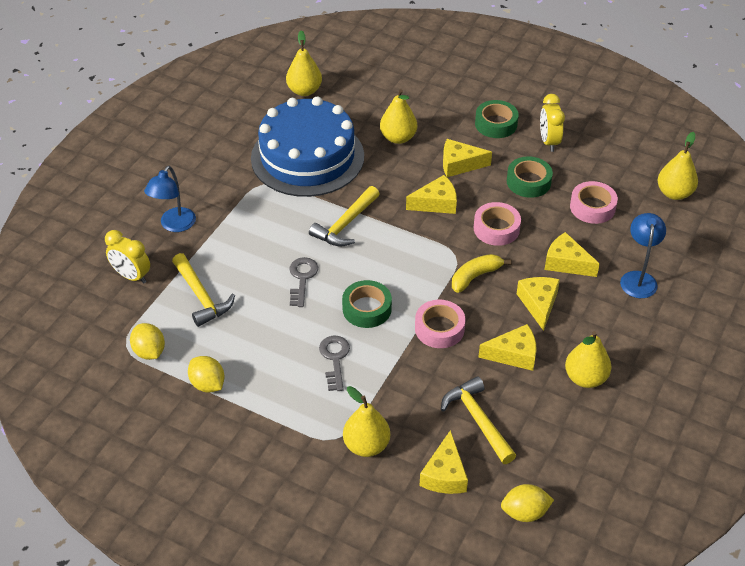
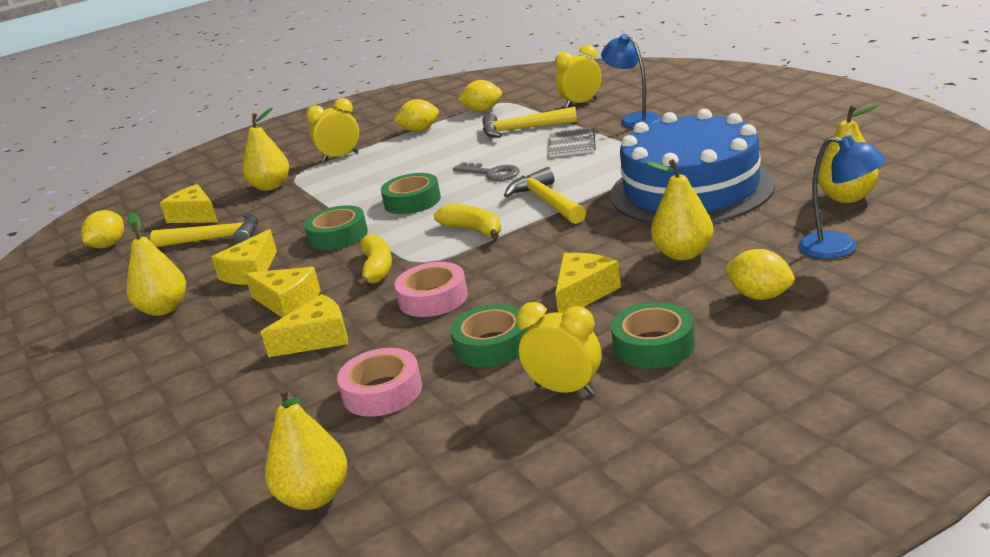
camera: 125 degrees right, 20 degrees down
(234, 248) = (571, 144): none -> grey notebook
(285, 422) = (340, 157): none -> yellow clock
(335, 359) = (374, 181): grey key -> none
(402, 247) = (473, 230): none -> yellow banana
(432, 100) = (760, 296): none -> yellow lemon
(436, 203) = (523, 263): yellow cheese -> none
(439, 328) = (338, 236): pink tape -> green tape
(638, 278) = (221, 392): blue lamp -> blue lamp (839, 248)

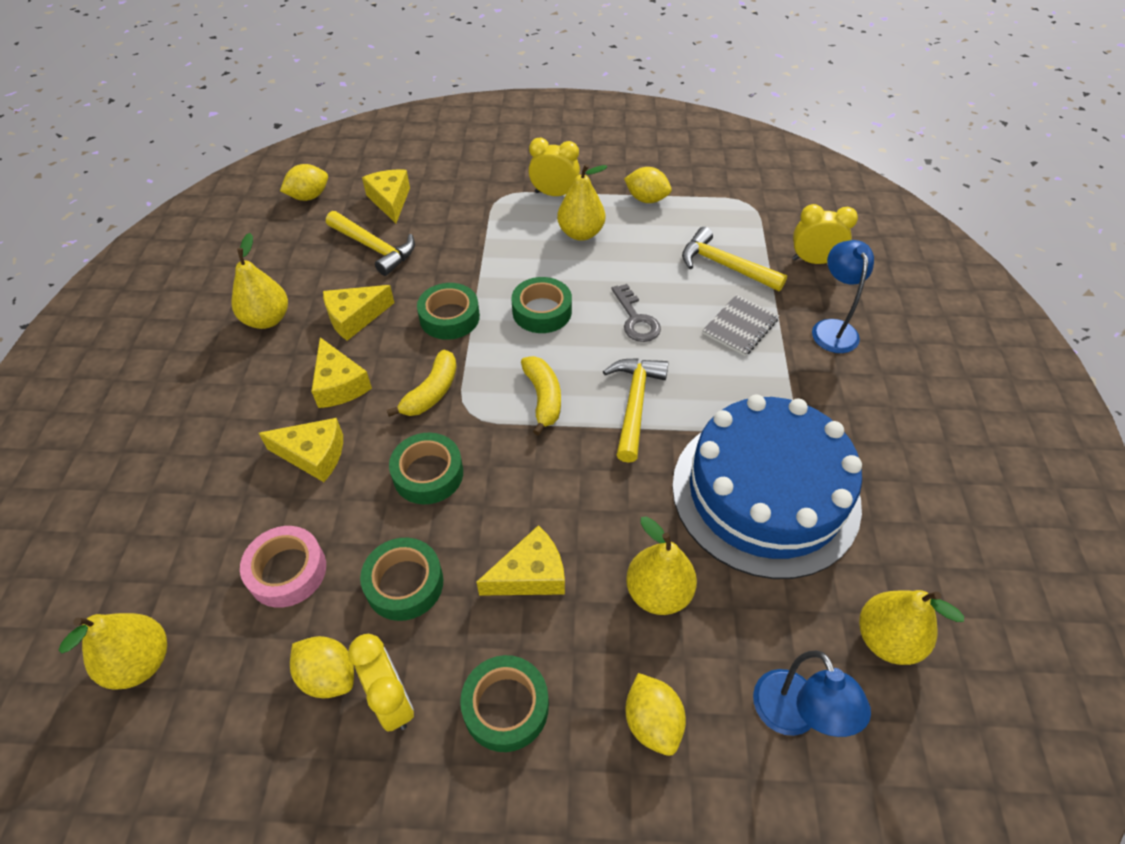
camera: 30 degrees right, 25 degrees up
(271, 186) = (471, 200): yellow pear -> yellow pear (580, 233)
(433, 298) = (428, 474): pink tape -> green tape
(482, 110) = (723, 206): yellow lemon -> yellow lemon (328, 676)

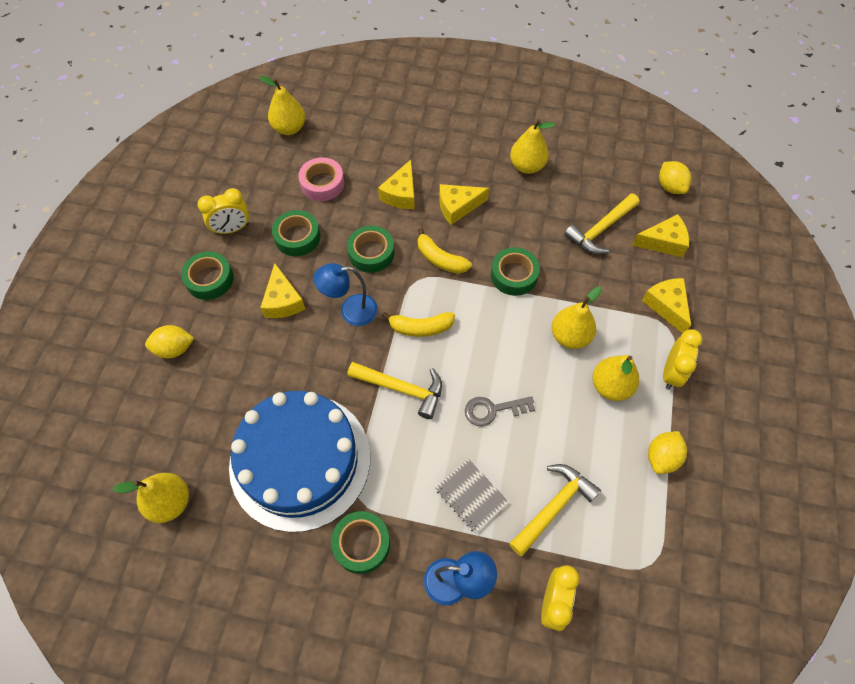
camera: 100 degrees right, 10 degrees up
(328, 676) = (255, 202): yellow lemon -> none
(355, 318) = (521, 216): yellow cheese -> yellow cheese (666, 306)
(542, 311) = (512, 340): green tape -> green tape (361, 544)
(658, 592) = (248, 370): yellow pear -> yellow pear (570, 336)
(792, 717) = (148, 425): blue lamp -> blue lamp (350, 311)

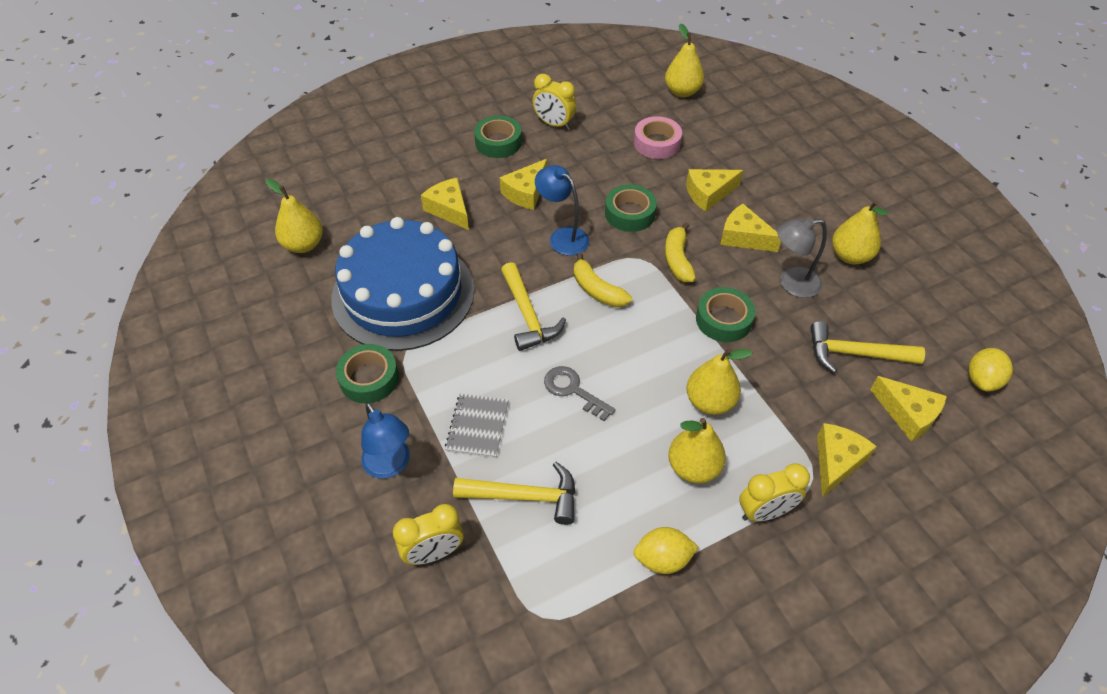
camera: 50 degrees right, 10 degrees down
(174, 349) = (422, 164): yellow lemon -> none
(245, 365) = (449, 209): none -> yellow cheese
(297, 237) = (591, 162): green tape -> none
(519, 214) = (791, 284): none -> grey lamp

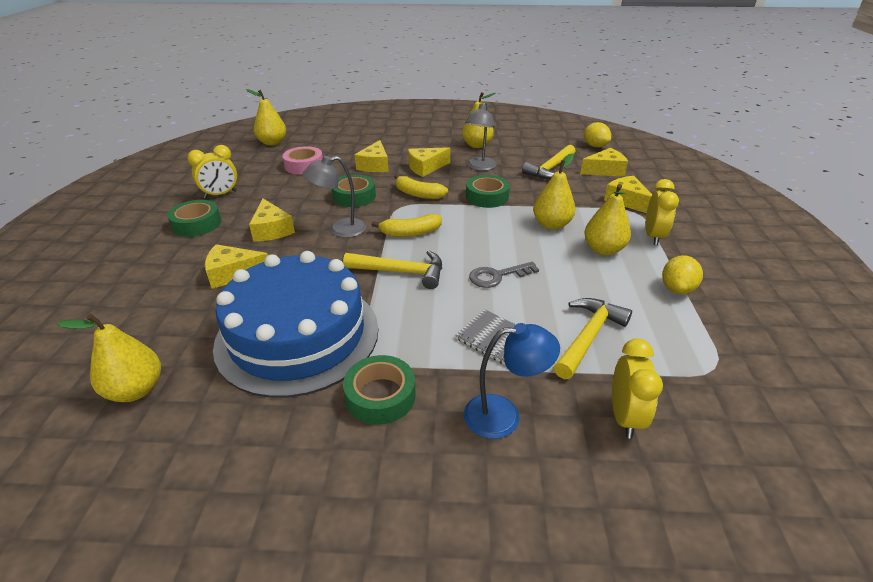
camera: 60 degrees left, 15 degrees down
(562, 237) = (340, 229): blue lamp -> grey lamp

